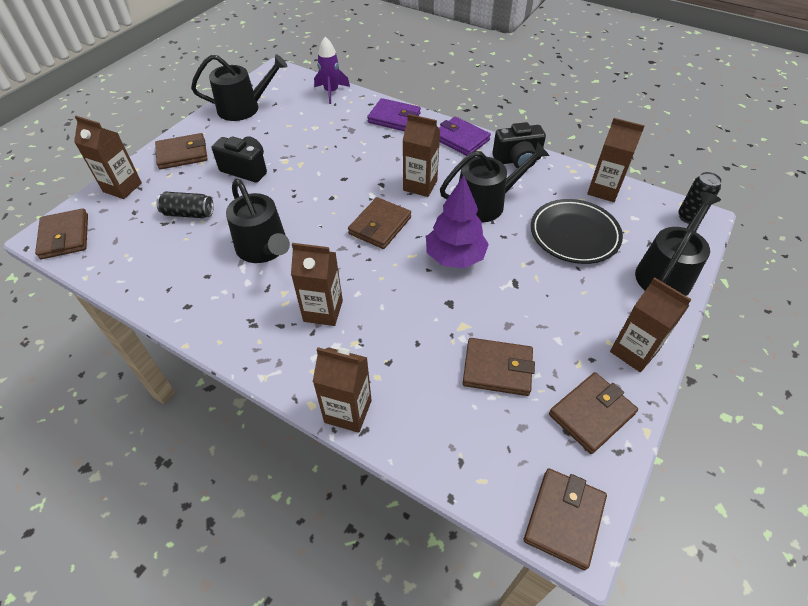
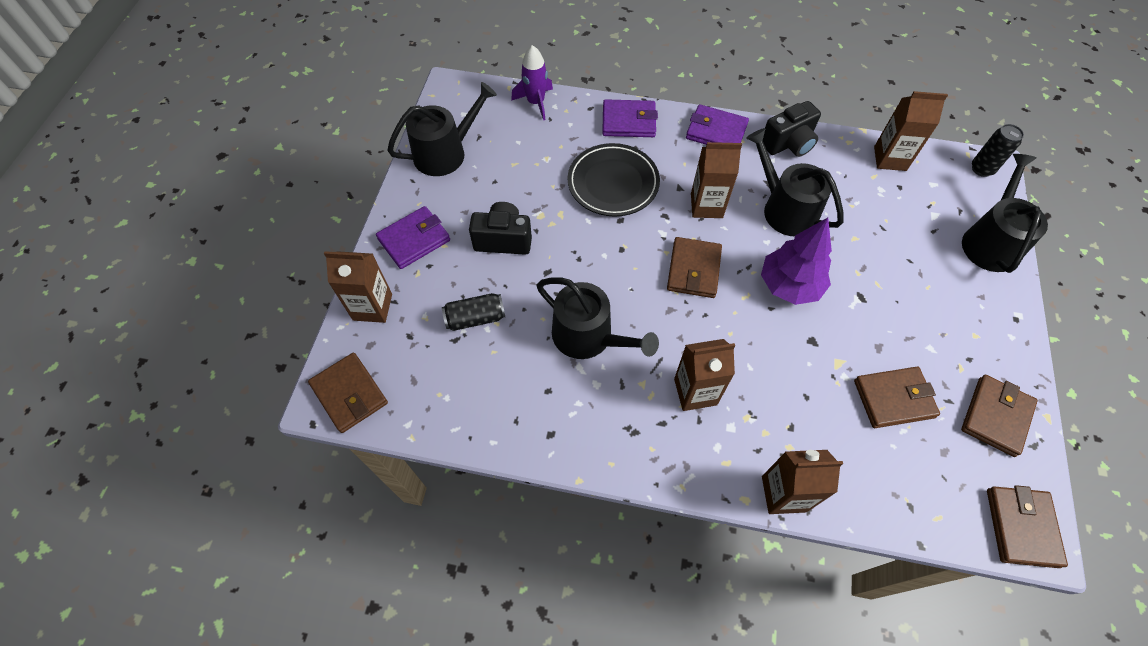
camera: 20 degrees left, 10 degrees up
(182, 154) = (414, 240): brown wallet -> purple wallet
(485, 203) = (785, 209): black watering can -> black watering can turned 90 degrees counterclockwise
(574, 234) = (888, 222): black plate -> black plate (613, 183)
(633, 351) = (1001, 338): brown carton -> none

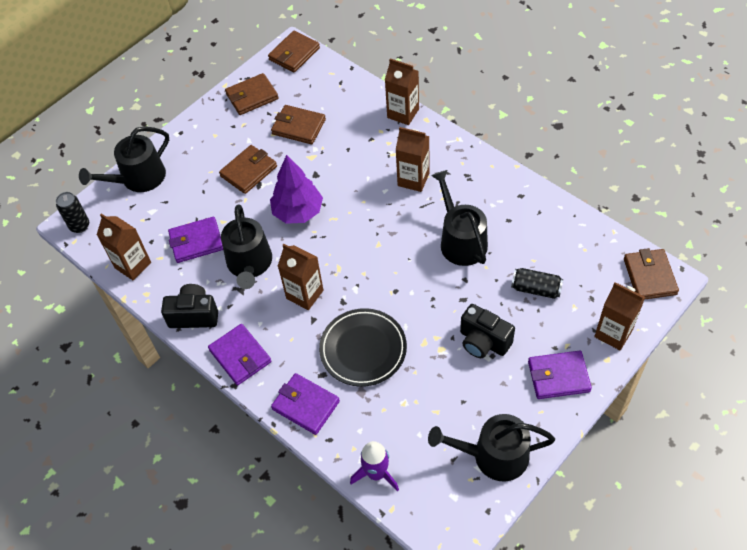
camera: 145 degrees left, 5 degrees down
(693, 270) = (354, 251): brown wallet -> brown wallet (249, 171)
(857, 206) = (196, 242): none -> purple wallet

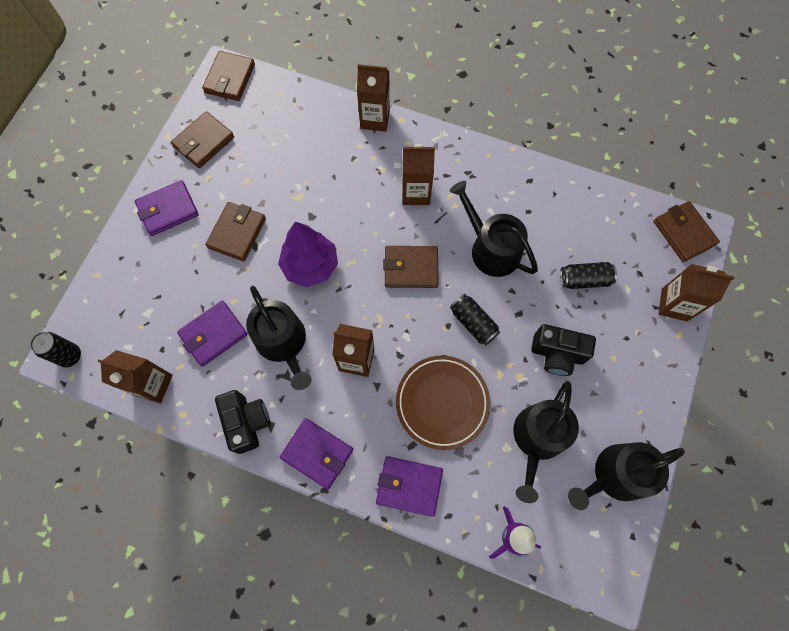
camera: 25 degrees left, 15 degrees up
(138, 178) = (115, 277): black watering can -> black watering can (537, 439)
(194, 315) = (247, 422): black camera -> black camera turned 90 degrees clockwise
(298, 127) = (270, 165): brown wallet -> brown wallet (411, 268)
(363, 349) = (442, 402): black plate -> brown plate
(418, 295) = (473, 323): none -> black can
(558, 376) = (642, 368): purple wallet -> purple wallet (168, 210)

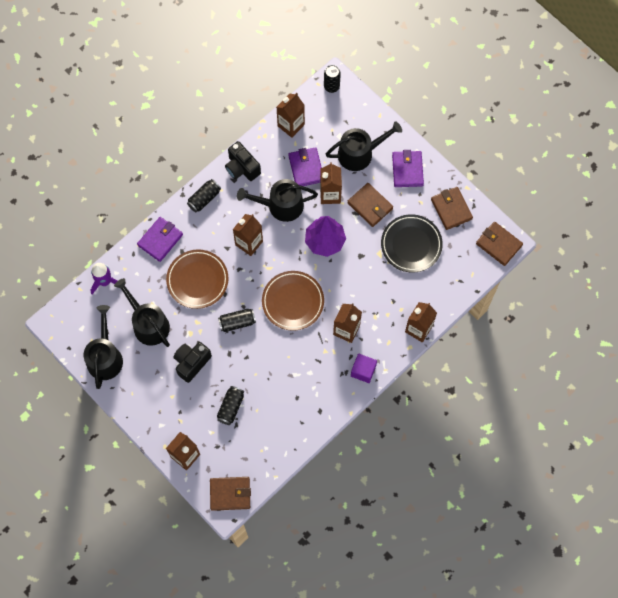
camera: 115 degrees right, 0 degrees up
(241, 287) = (330, 194): none -> brown carton
(247, 422) = (242, 168): black camera -> black camera turned 45 degrees clockwise
(270, 167) = (411, 244): none -> black plate
(317, 453) = (204, 198): purple wallet -> black can
(411, 268) = (293, 301): brown wallet -> brown plate
(456, 155) = (363, 371): none -> purple cube
(491, 248) = (282, 359): black watering can -> black watering can (359, 153)

